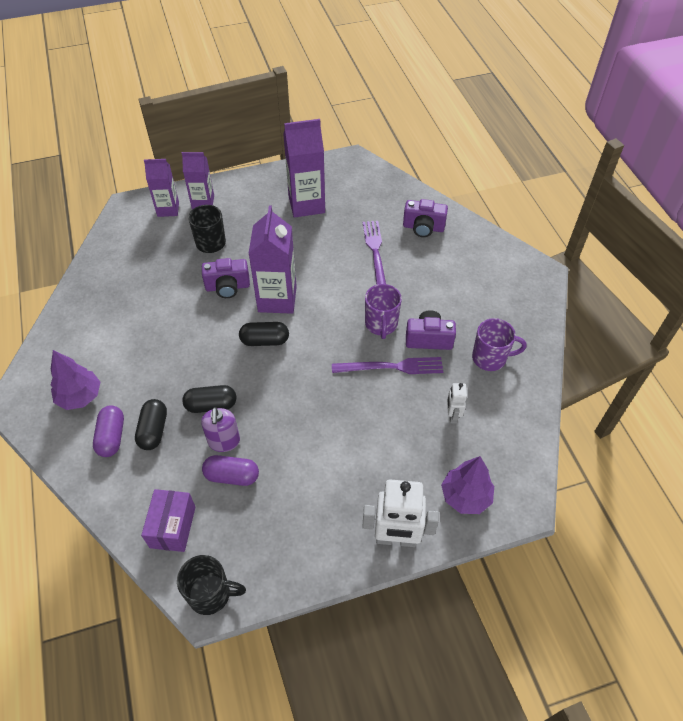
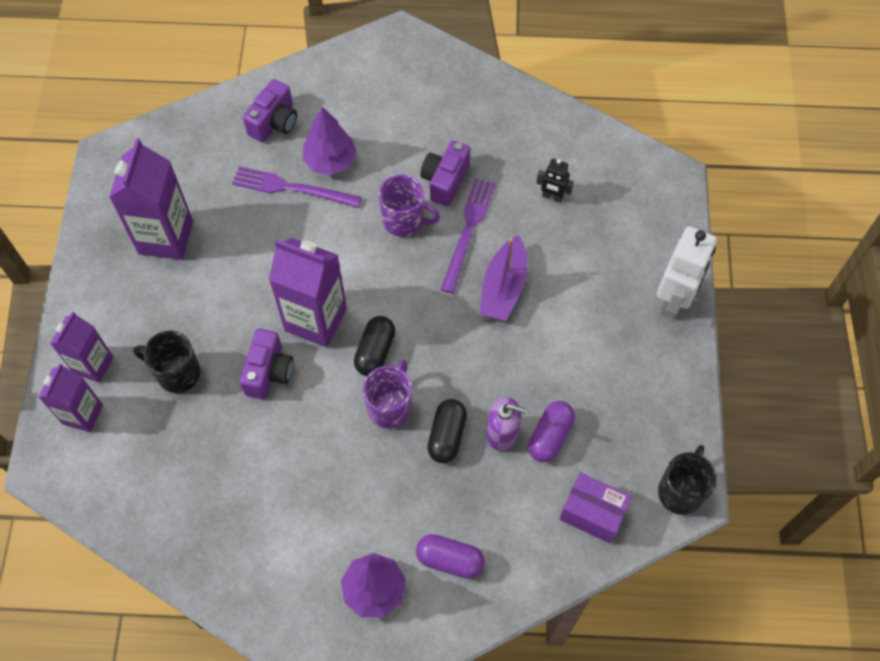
camera: 70 degrees left, 10 degrees up
(153, 430) = (458, 509): black capsule -> none
(352, 405) = (503, 287): none -> purple boat
(452, 415) = (552, 197): white robot -> black robot
(465, 496) = (648, 222): purple tree -> purple tree (330, 161)
(490, 358) = (494, 133): purple mug -> purple mug (390, 406)

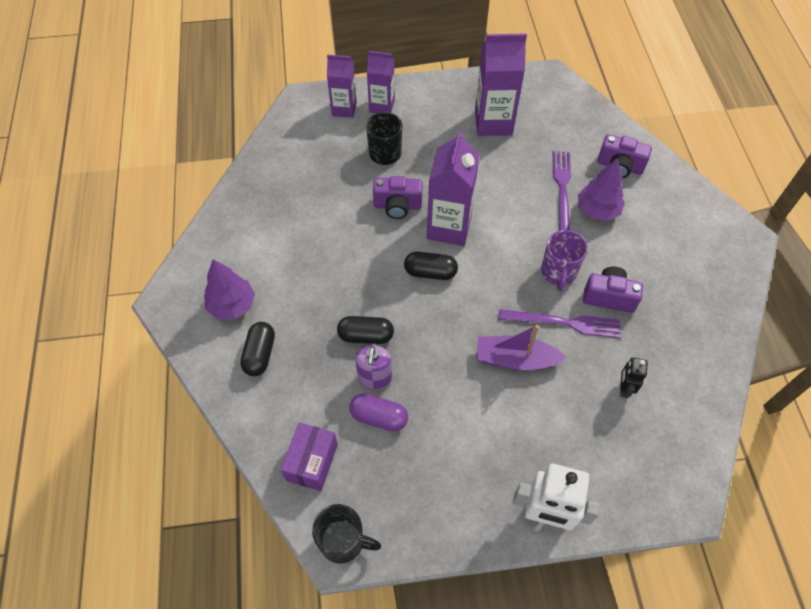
camera: 80 degrees right, 5 degrees down
(390, 406) = (384, 291): purple mug -> none
(450, 560) = (260, 354): purple capsule -> black capsule

